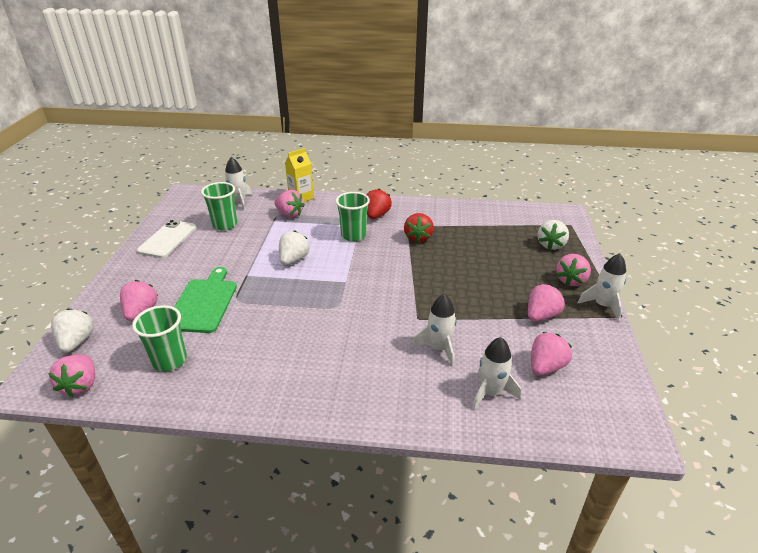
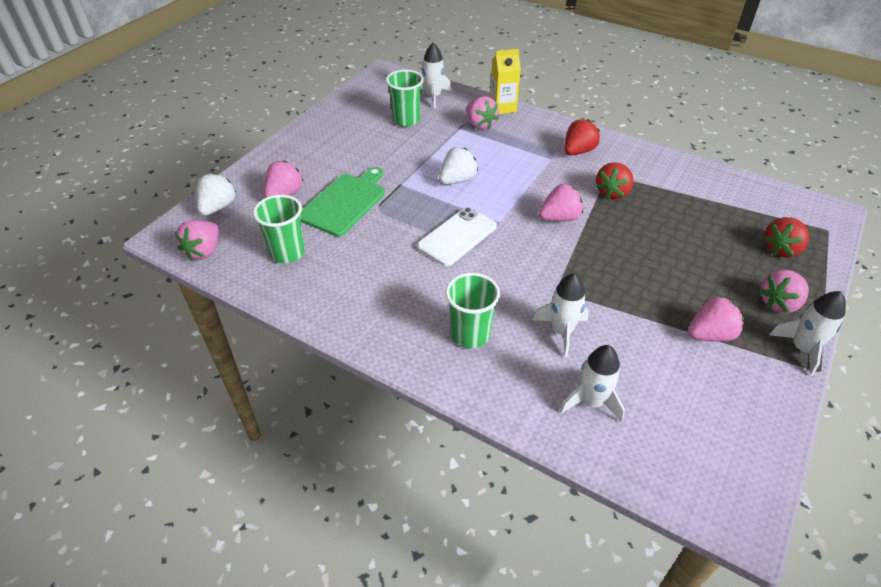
camera: 25 degrees right, 10 degrees up
(168, 239) = (343, 122): white phone -> white phone (457, 236)
(353, 235) = (537, 169): green cup -> green cup (470, 334)
(545, 367) = (676, 397): pink strawberry -> pink strawberry (559, 218)
(551, 245) = (781, 249): white strawberry -> red strawberry

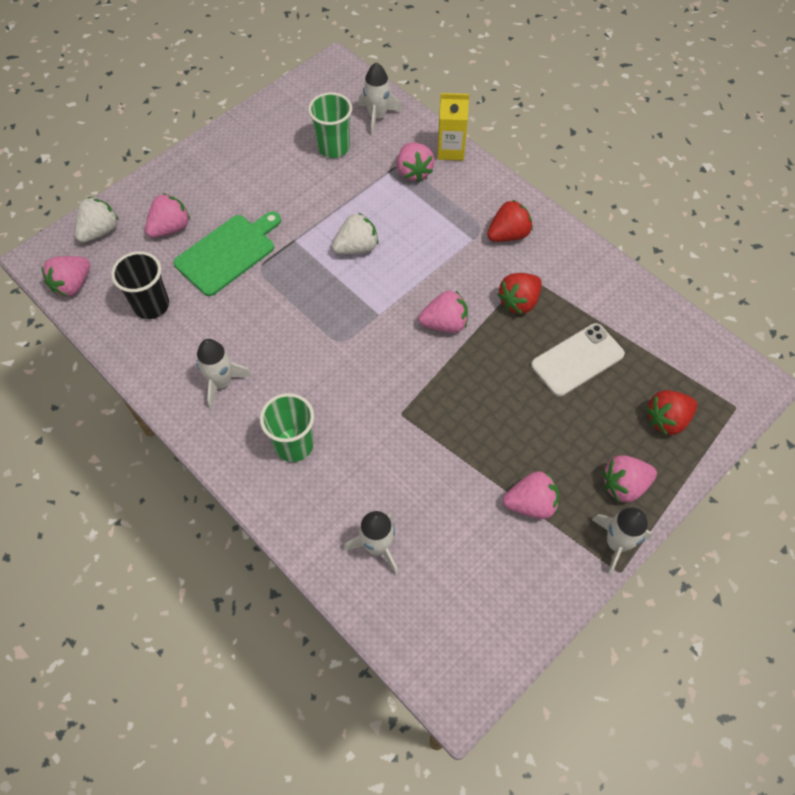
camera: 15 degrees right, 15 degrees up
(287, 253) = (151, 305): green cup -> black cup
(457, 236) = (327, 324): white phone -> white phone (577, 360)
(561, 331) = (384, 463): white rocket -> white rocket (222, 382)

